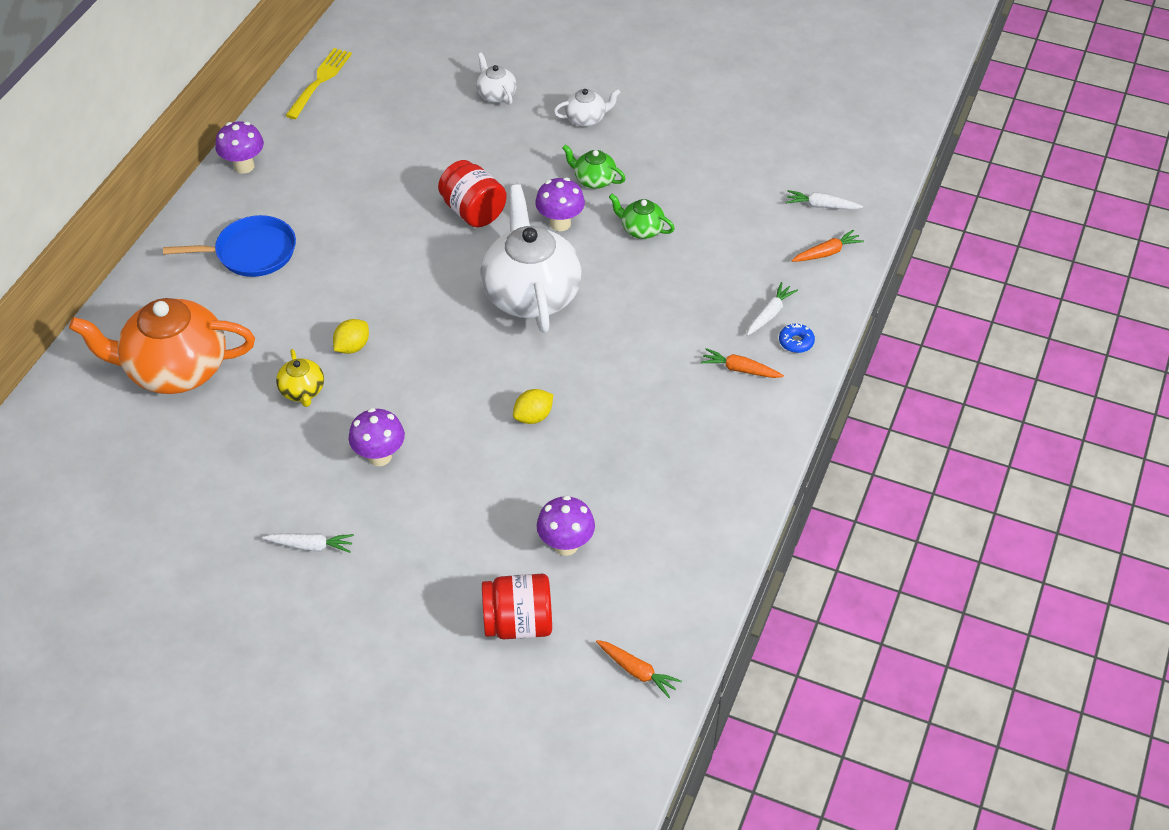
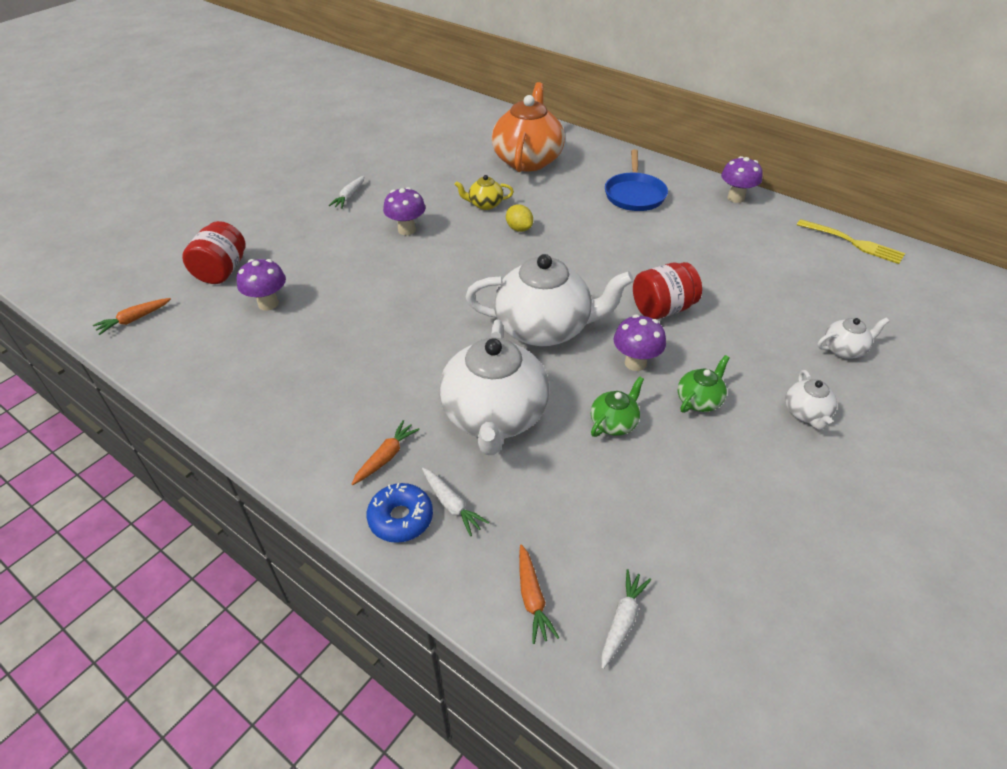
camera: 105 degrees right, 5 degrees down
(533, 417) = (402, 307): yellow lemon -> none
(664, 307) = (494, 416): none -> white teapot
(796, 342) = (401, 518): blue donut -> blue donut, size x1.56

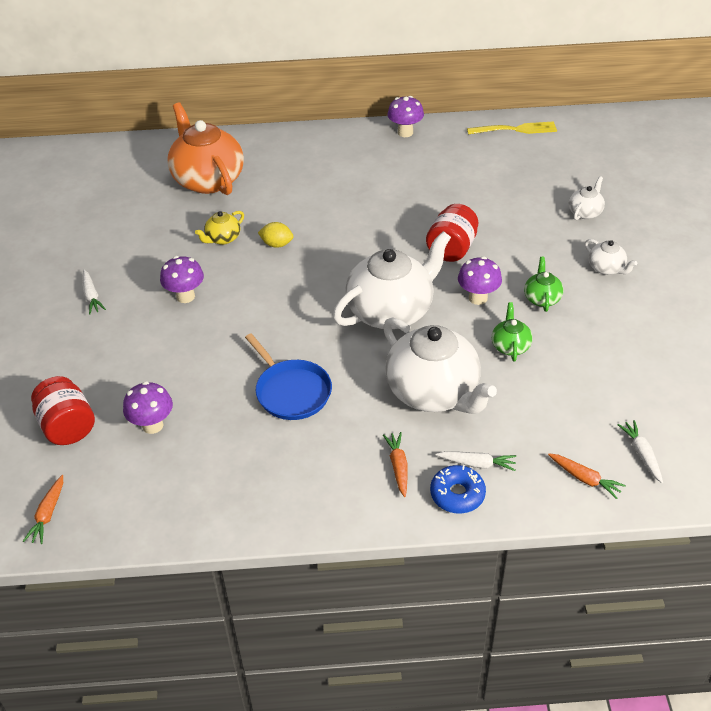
camera: 40 degrees left, 0 degrees up
(634, 194) = (330, 167): blue pan -> blue pan (291, 391)

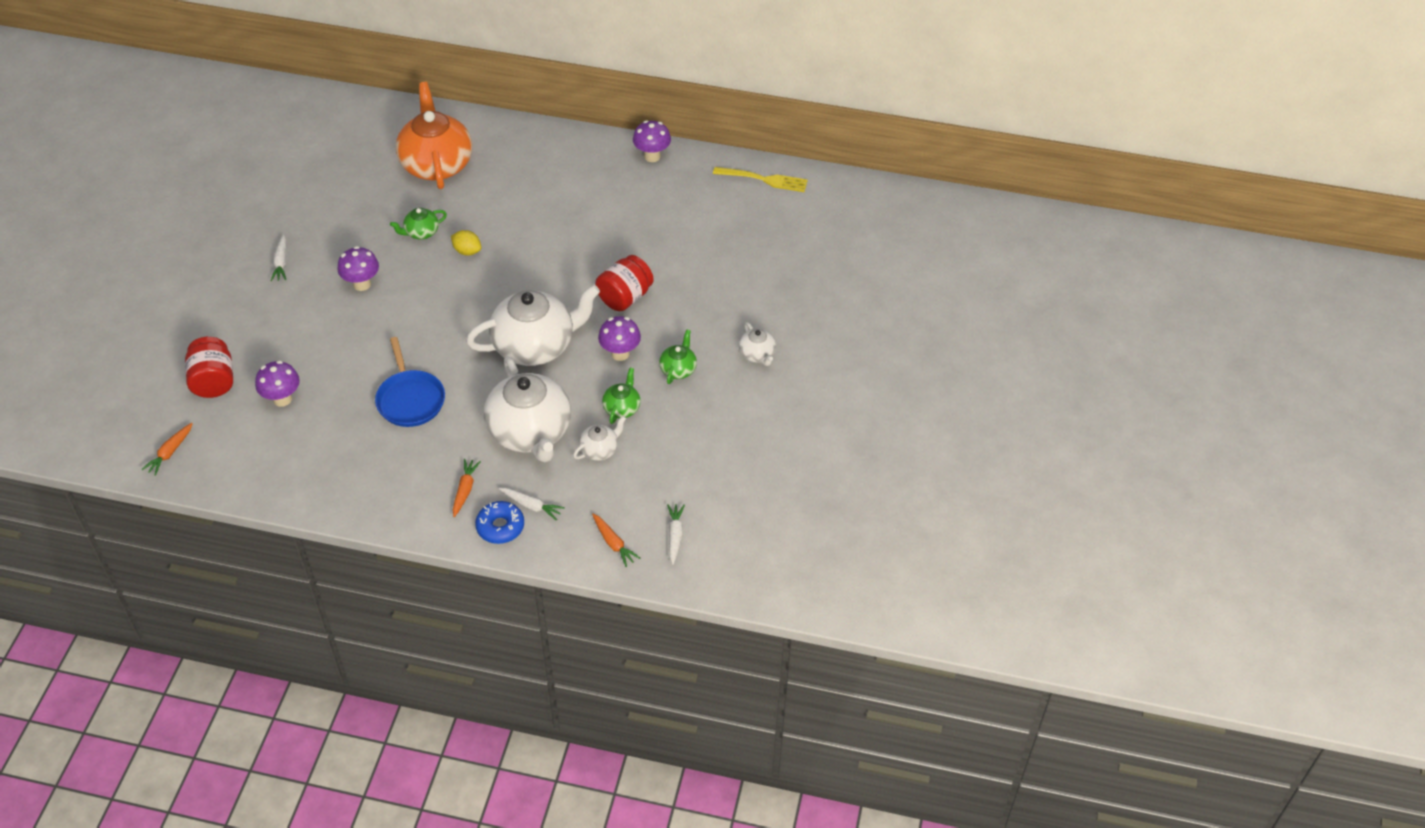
camera: 15 degrees right, 5 degrees up
(222, 238) = (421, 232): yellow teapot -> green teapot
(585, 212) = (774, 290): white teapot -> white teapot (600, 450)

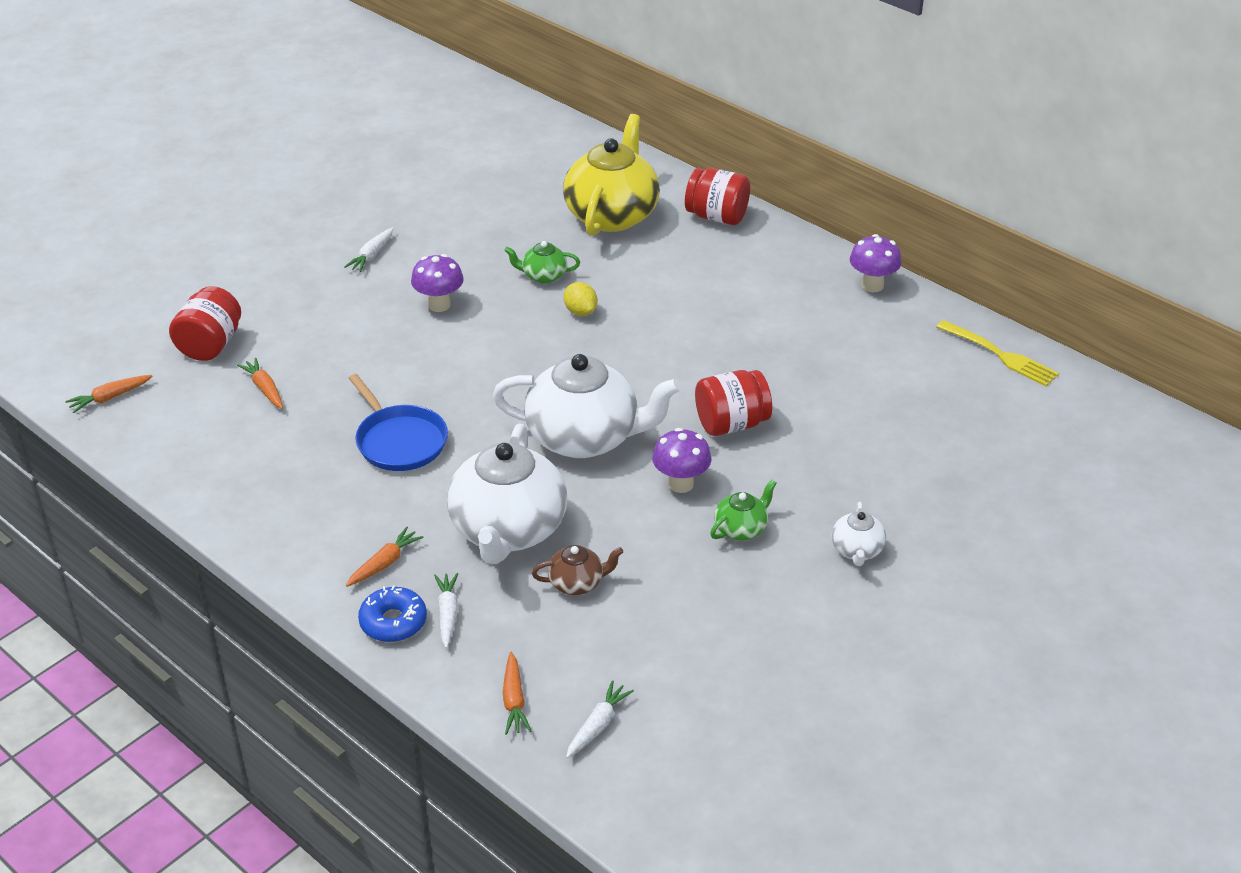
camera: 30 degrees right, 10 degrees down
(282, 399) = (264, 388): purple mushroom -> orange carrot
(410, 399) = (399, 441): blue pan -> blue pan turned 45 degrees counterclockwise
(436, 164) = (612, 215): orange teapot -> yellow teapot
(512, 139) = (717, 216): none -> red jar
(531, 506) = (447, 614): white carrot -> white carrot turned 150 degrees counterclockwise
(600, 450) = (577, 583): white teapot -> brown teapot
(622, 408) = (639, 546): green teapot -> none

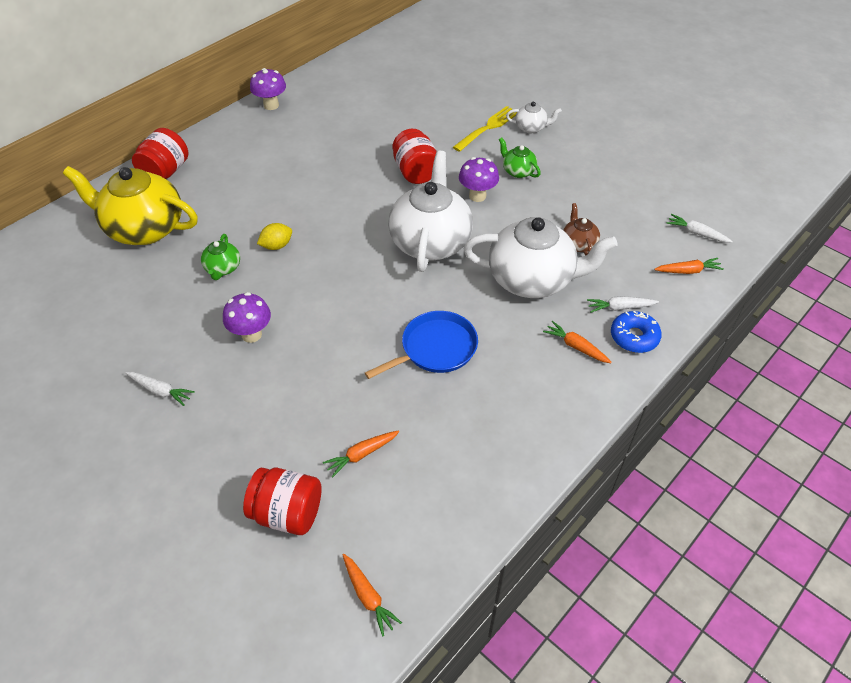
camera: 90 degrees left, 10 degrees up
(999, 355) = (352, 64): yellow fork -> yellow fork (487, 128)

